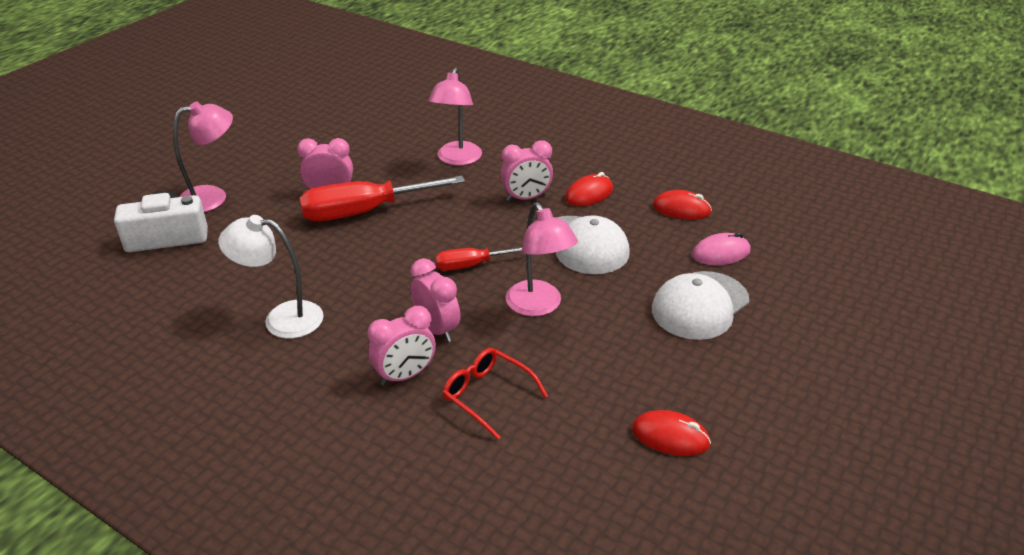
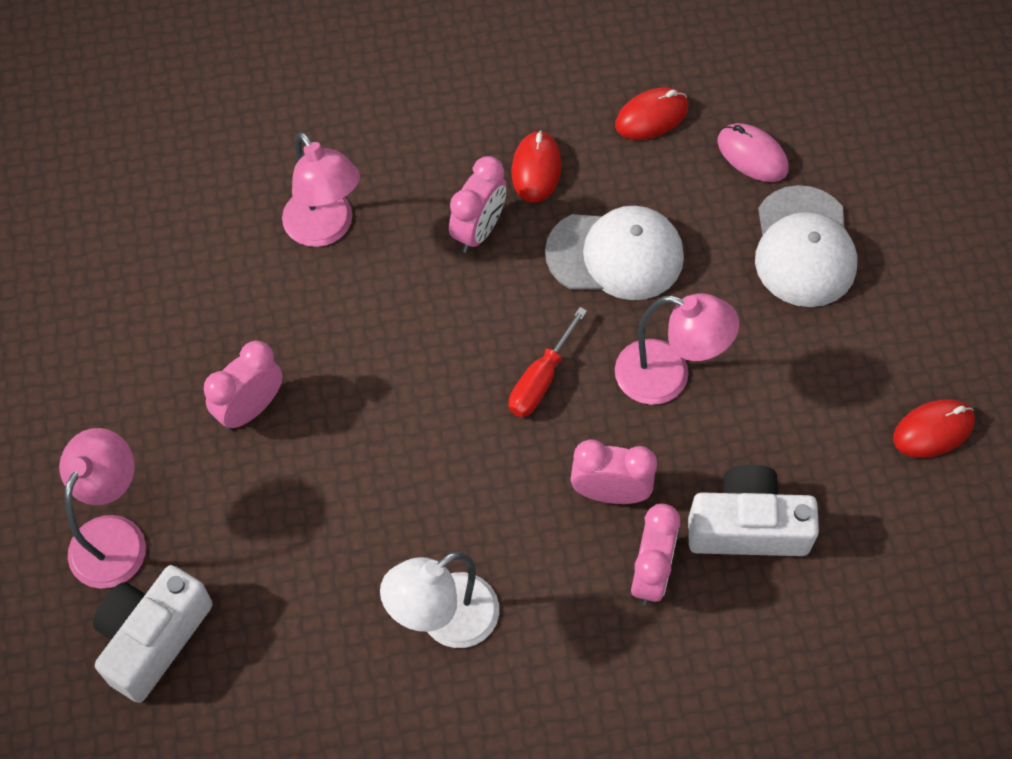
camera: 45 degrees left, 25 degrees up
(364, 212) = (329, 402): red screwdriver -> none
(488, 396) = (747, 526): red glasses -> white camera
(721, 253) = (752, 155): pink mouse -> pink mouse turned 75 degrees counterclockwise

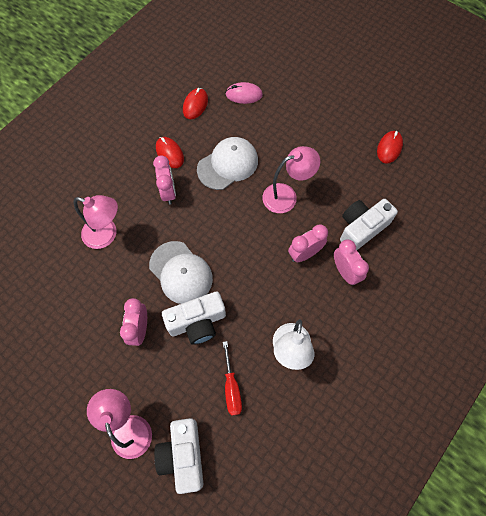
camera: 40 degrees left, 5 degrees up
(343, 466) = (197, 322): none -> white camera
(540, 380) = (242, 231): red screwdriver -> red screwdriver (231, 387)
(804, 247) = (291, 115): white cap -> white cap (181, 272)

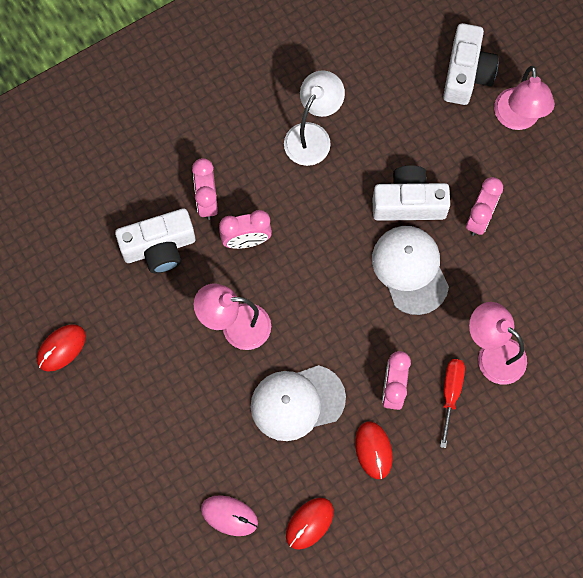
camera: 160 degrees left, 5 degrees up
(231, 387) = (393, 120): red screwdriver -> red screwdriver (450, 394)

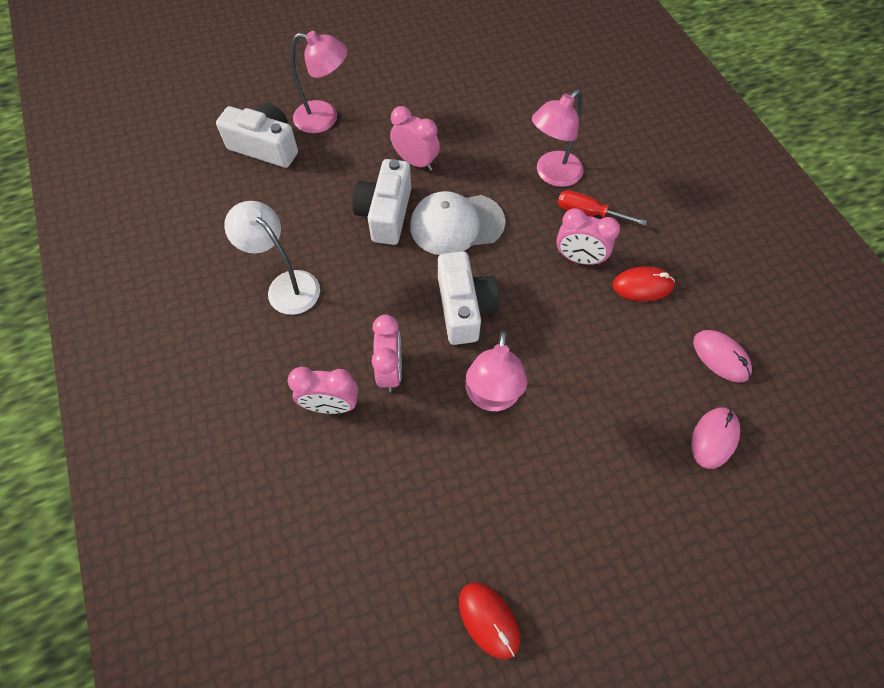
camera: 80 degrees left, 10 degrees down
(159, 248) = (377, 470): white camera -> white camera (464, 308)
(297, 402) = (586, 348): white cap -> none
(309, 523) = (720, 357): red mouse -> pink mouse

